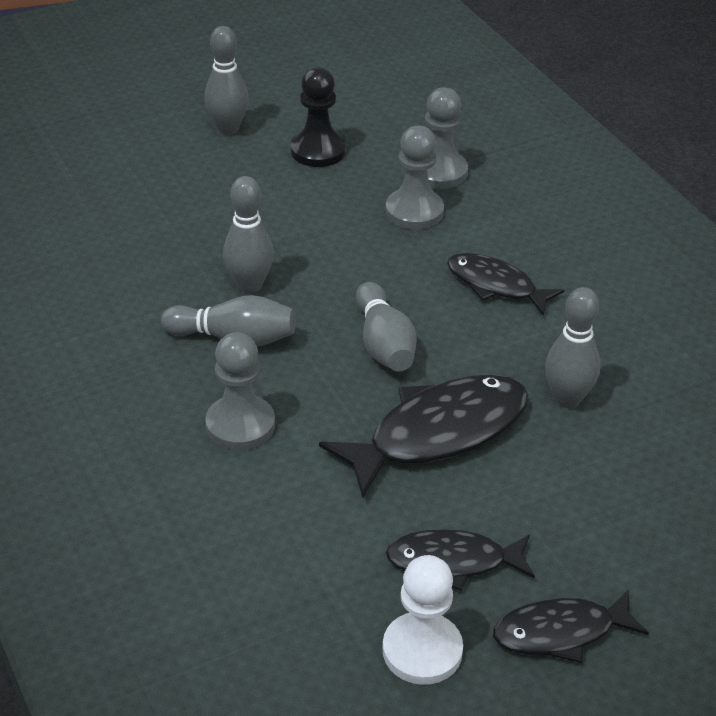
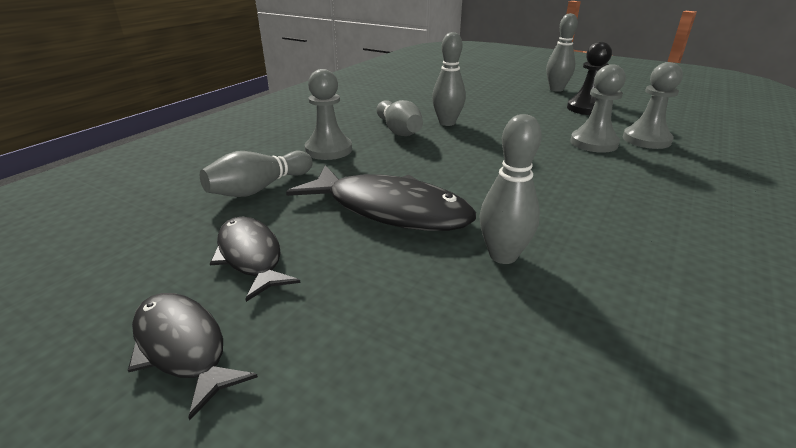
camera: 60 degrees right, 10 degrees down
(384, 344) = (454, 168): grey bowling pin -> grey bowling pin (259, 188)
(422, 651) = (138, 271): white pawn -> none
(496, 285) = (578, 187): black fish -> none

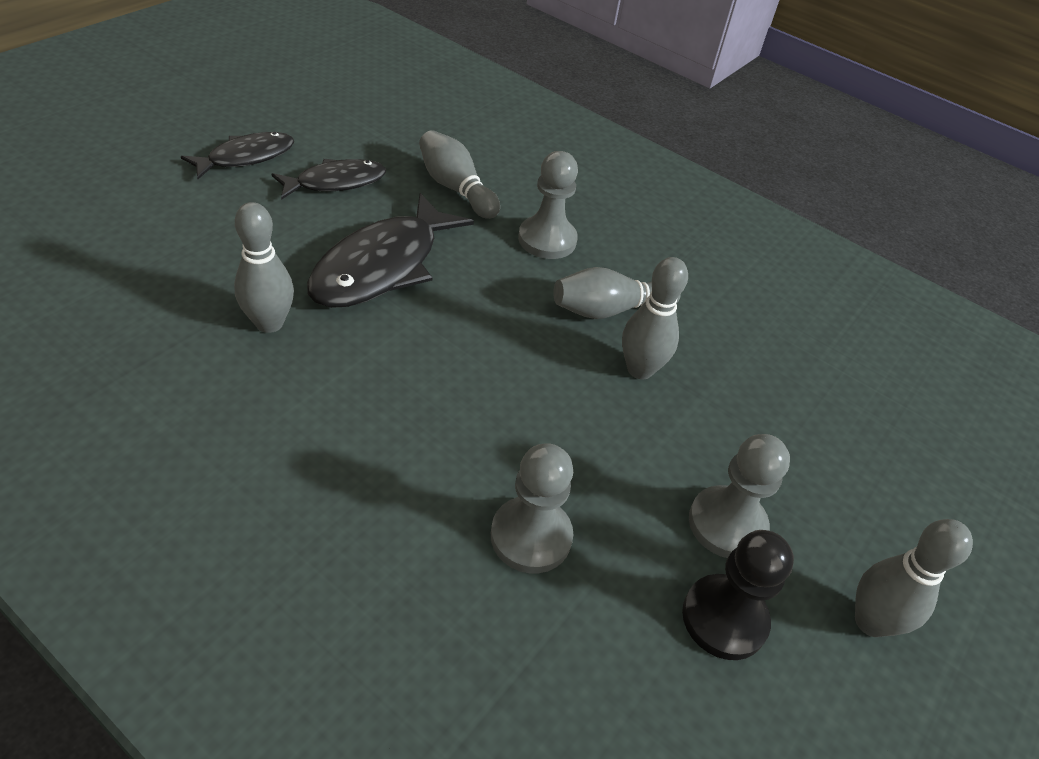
camera: 90 degrees right, 15 degrees up
(646, 140) = (535, 636): grey pawn -> grey pawn (727, 524)

